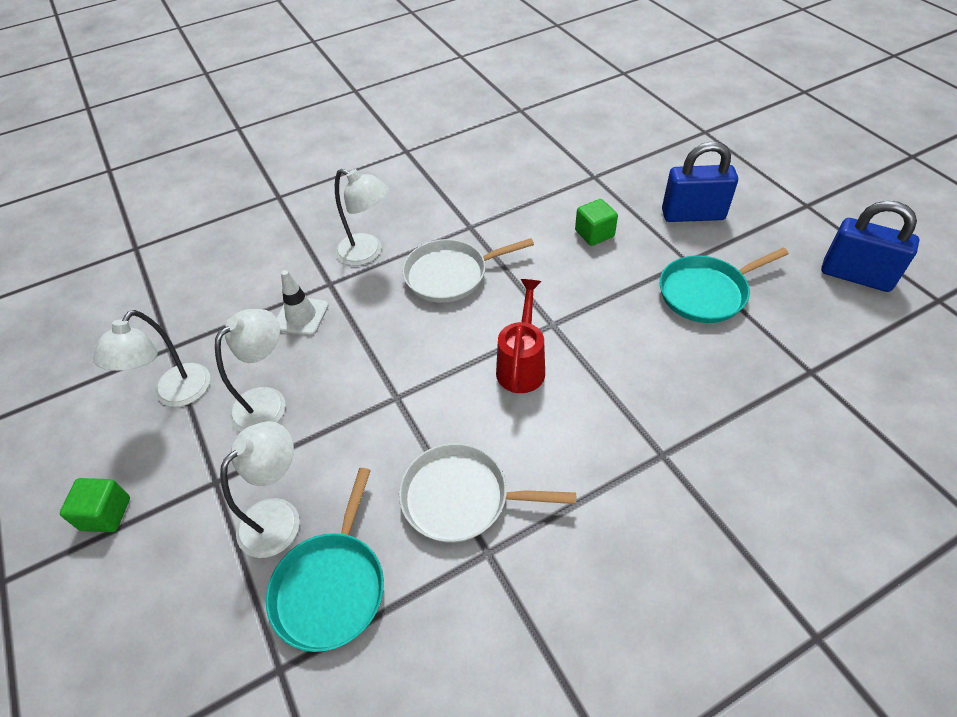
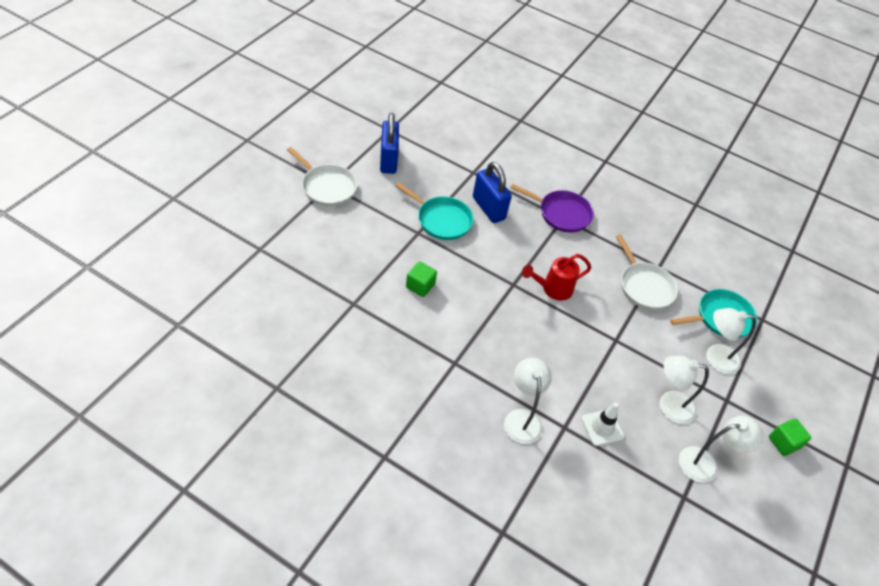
camera: 130 degrees left, 0 degrees up
(450, 275) = (509, 354): white pan -> white pan (327, 187)
(674, 458) = (561, 213): none -> purple pan
(693, 215) = (371, 238): blue padlock -> blue padlock (488, 208)

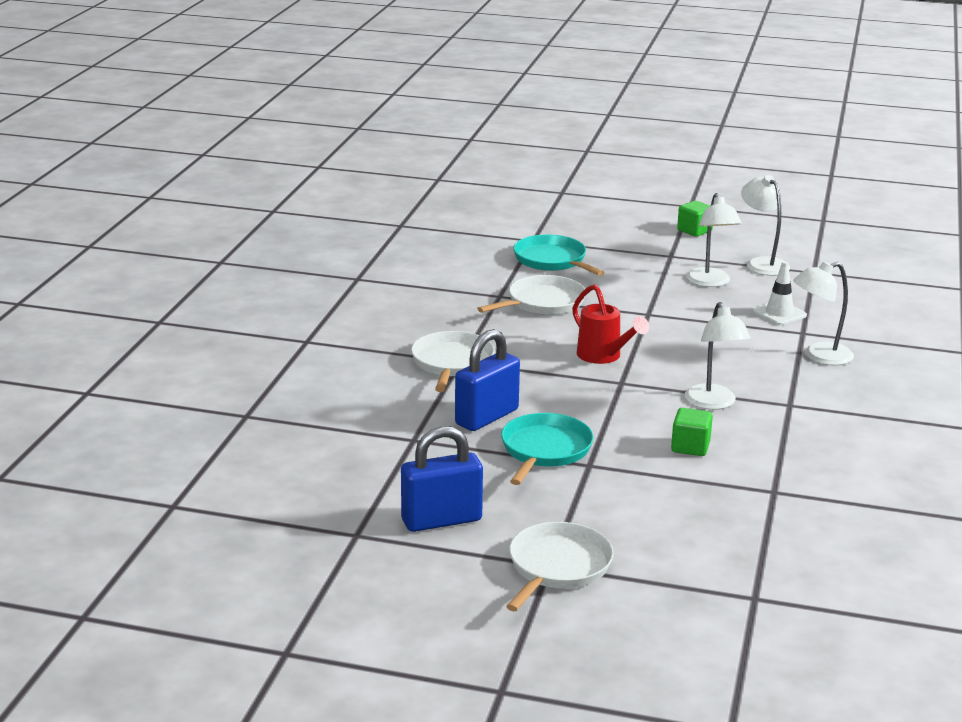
camera: 100 degrees left, 25 degrees down
(561, 213) = (451, 363): purple pan -> white pan
(715, 358) = (617, 262): white lamp -> white lamp (713, 403)

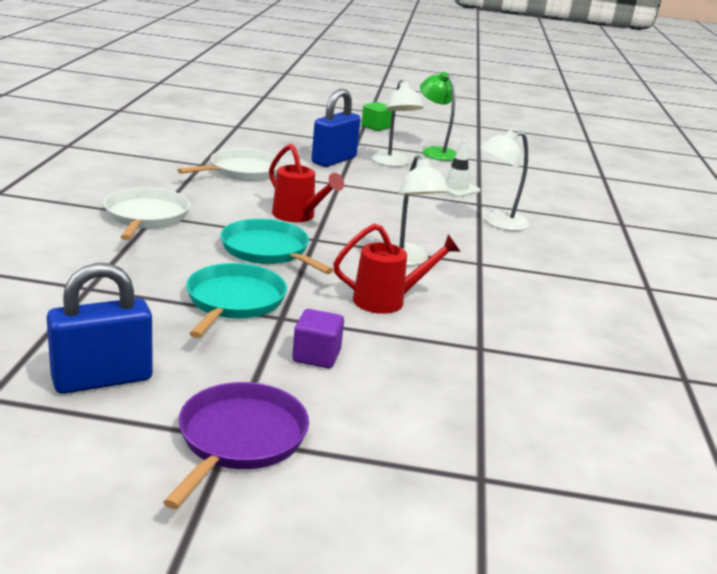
camera: 10 degrees left, 0 degrees up
(486, 417) = (174, 267): blue padlock -> blue padlock (334, 160)
(552, 260) = (253, 141): turquoise pan -> turquoise pan (267, 250)
(557, 567) = (239, 439): white pan -> purple pan
(621, 500) = (316, 356): none -> purple cube
(690, 447) = (388, 301): green cube -> red watering can
(762, 263) = (435, 152): white lamp -> green lamp

